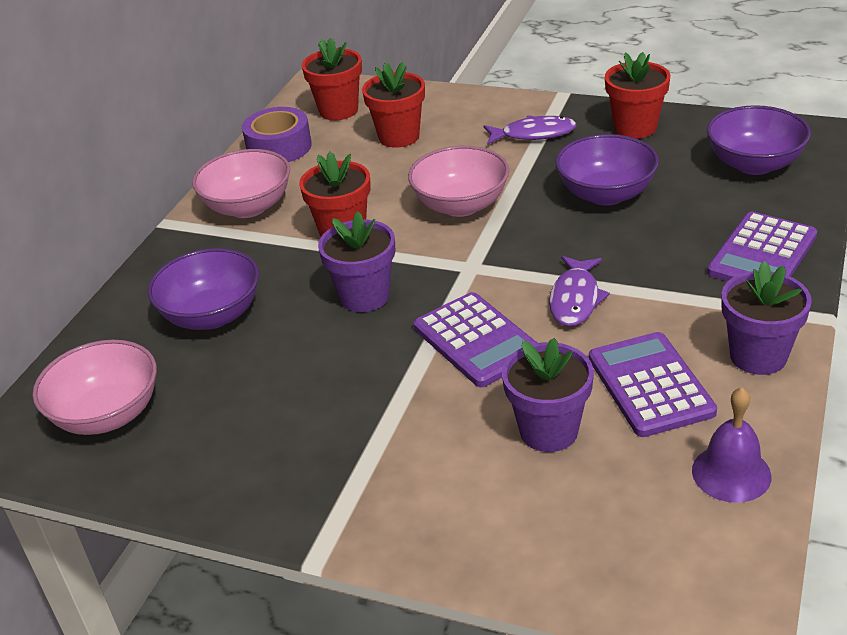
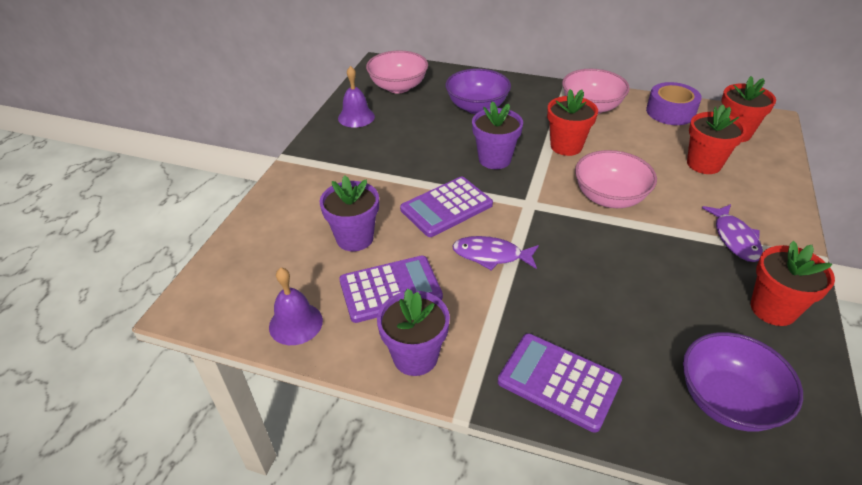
camera: 85 degrees right, 5 degrees up
(200, 465) = (356, 117): none -> purple bell
(606, 194) = (642, 280): purple bowl -> none

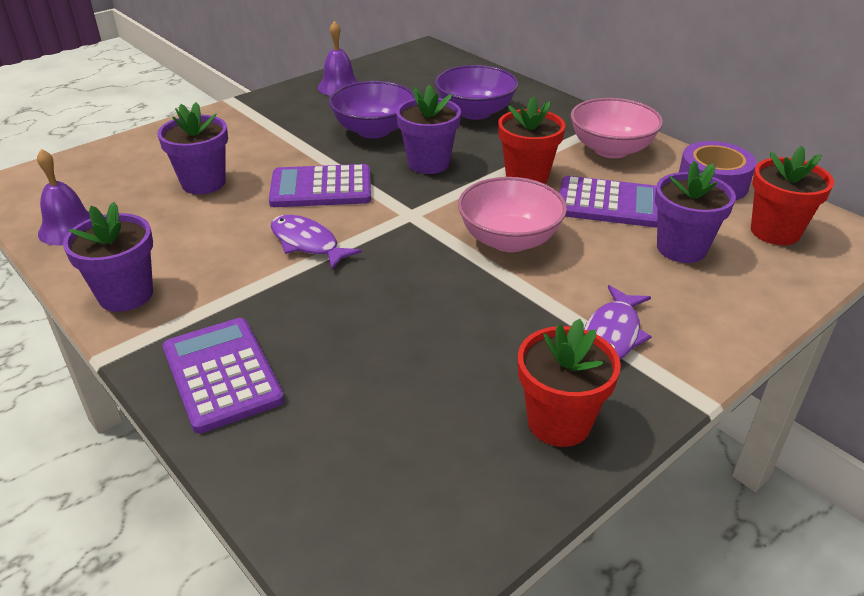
camera: 30 degrees right, 5 degrees down
(390, 289) = (178, 234): purple calculator -> purple calculator (609, 203)
(398, 87) = (416, 72): pink bowl -> none
(704, 164) = (681, 248): red flower pot -> purple flower pot
(727, 400) = (372, 478): purple bowl -> purple bowl (374, 130)

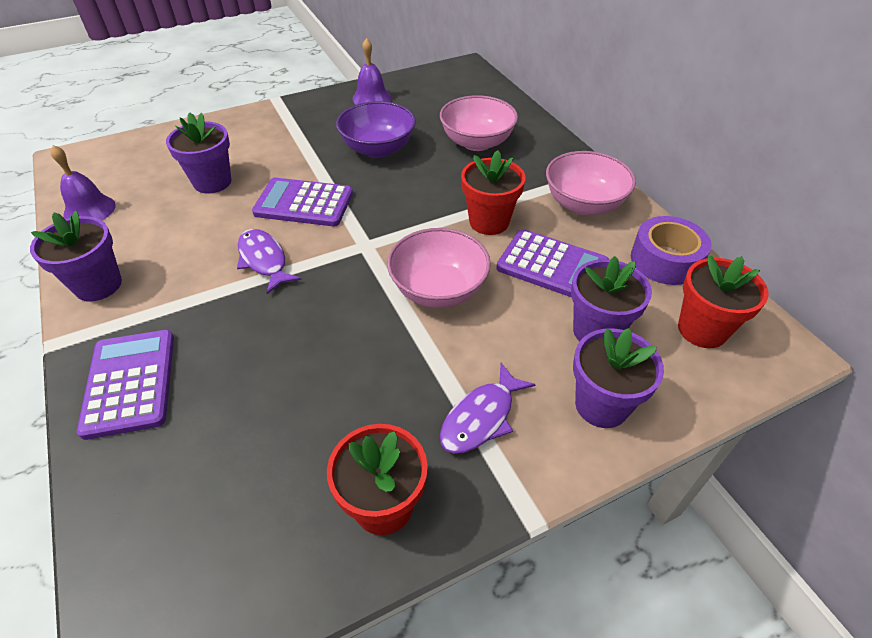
camera: 15 degrees right, 10 degrees up
(428, 163) = (408, 192): purple flower pot -> purple flower pot (601, 405)
(475, 112) = (477, 142): purple bowl -> pink bowl

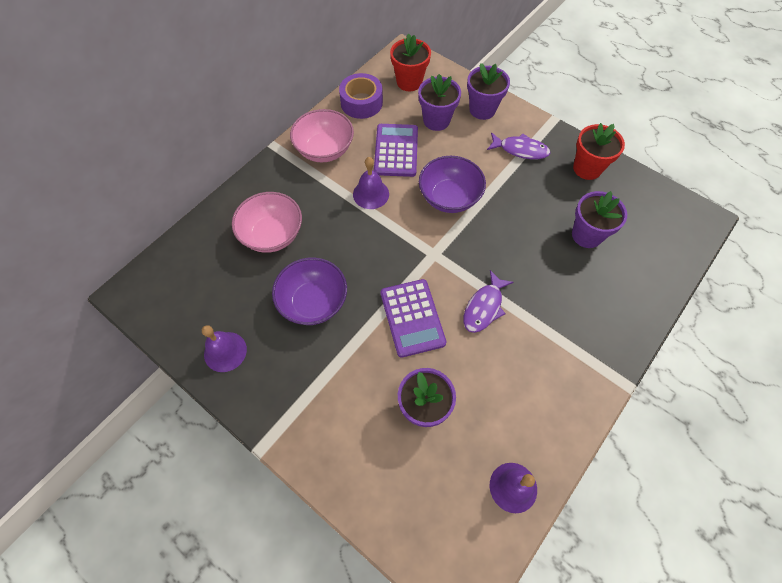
camera: 115 degrees left, 15 degrees up
(98, 285) = (572, 401): purple flower pot -> purple flower pot (587, 235)
(130, 383) = (615, 315): purple calculator -> none
(438, 290) = (449, 197): pink bowl -> purple bowl
(489, 222) = (371, 194): red flower pot -> purple bell

